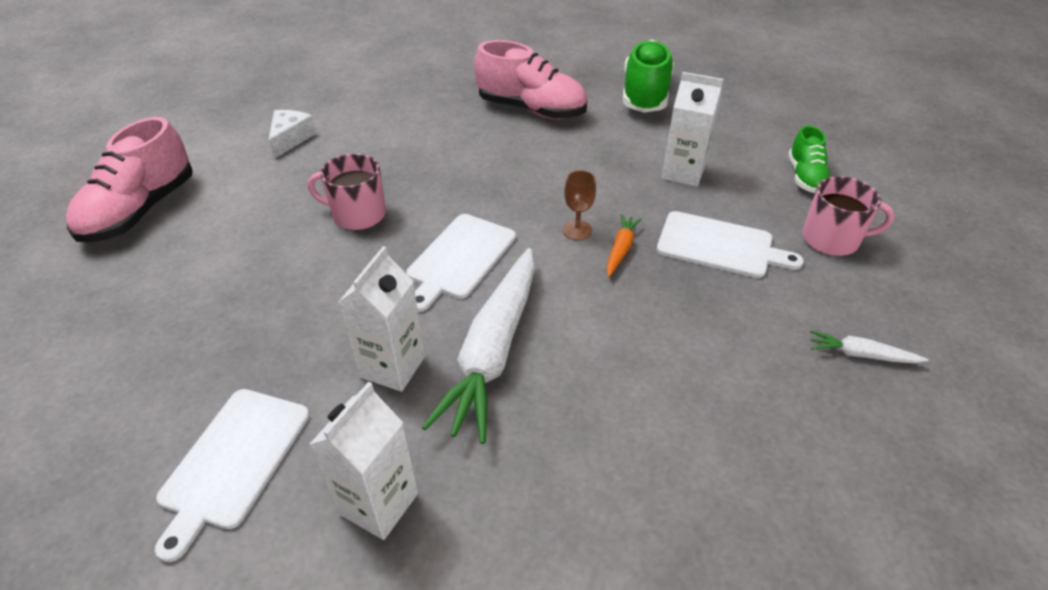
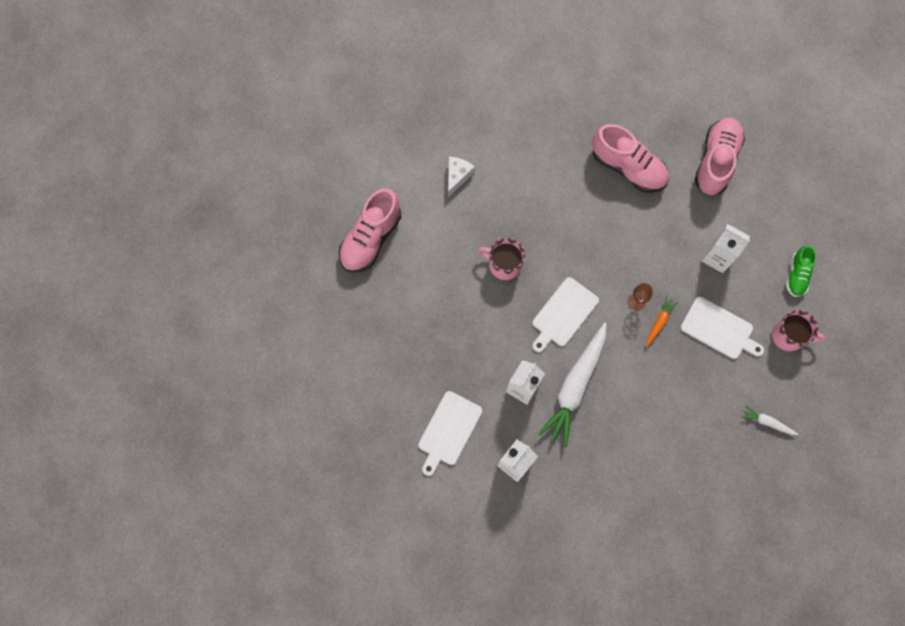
camera: 10 degrees right, 30 degrees up
(645, 94) = (716, 161): green shoe -> pink shoe

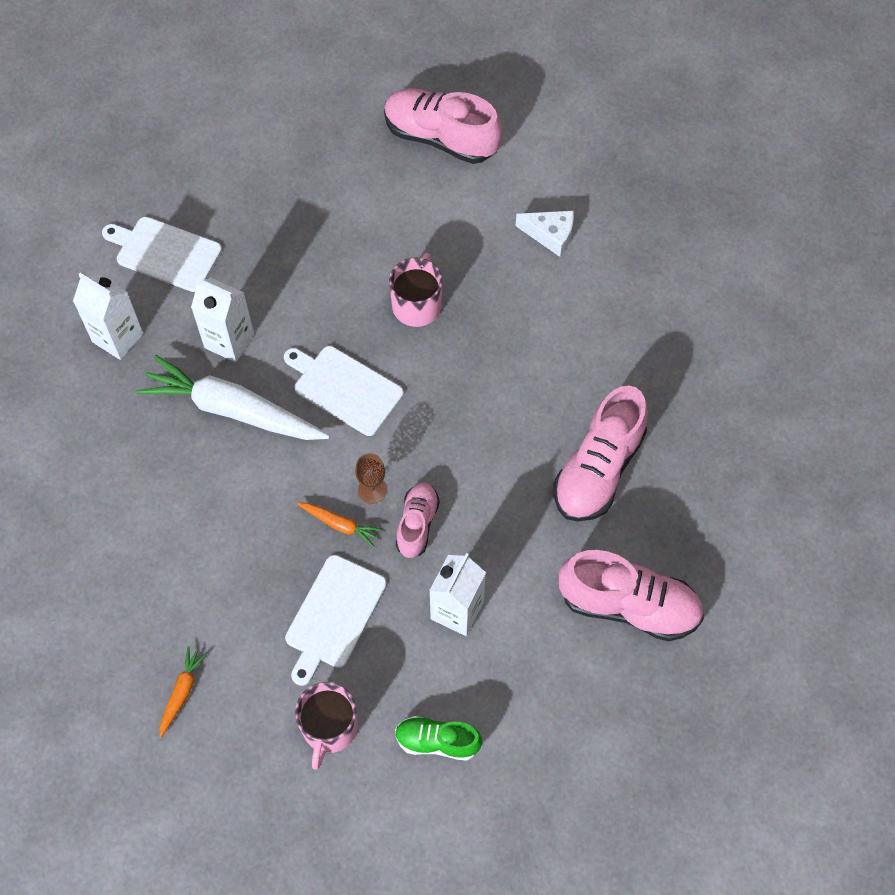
camera: 85 degrees right, 10 degrees down
(660, 276) = (417, 524): none -> pink shoe
(767, 422) = (182, 692): white carrot -> orange carrot

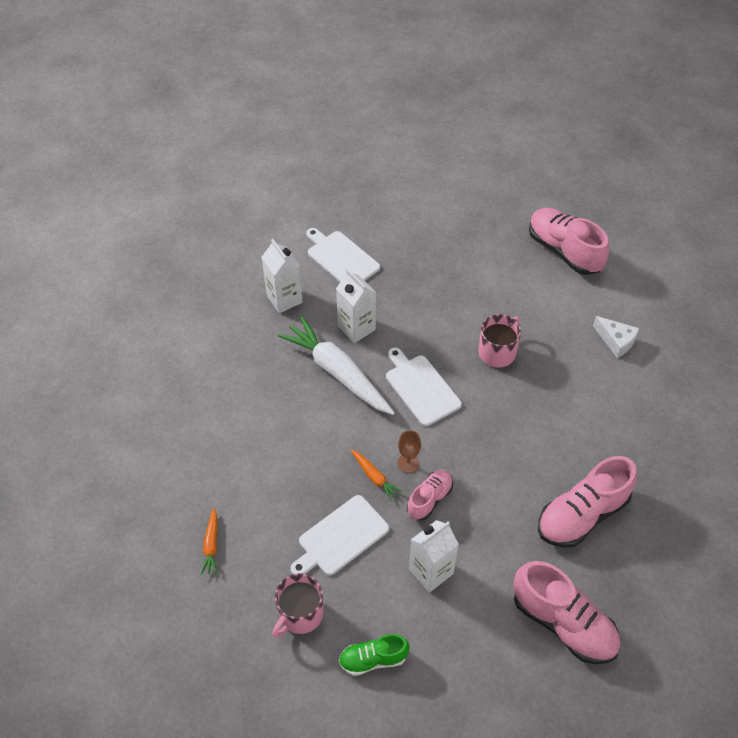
camera: 25 degrees right, 10 degrees down
(182, 692) = (211, 545): orange carrot -> orange carrot turned 135 degrees clockwise
(437, 741) = (373, 659): green shoe -> green shoe turned 45 degrees counterclockwise

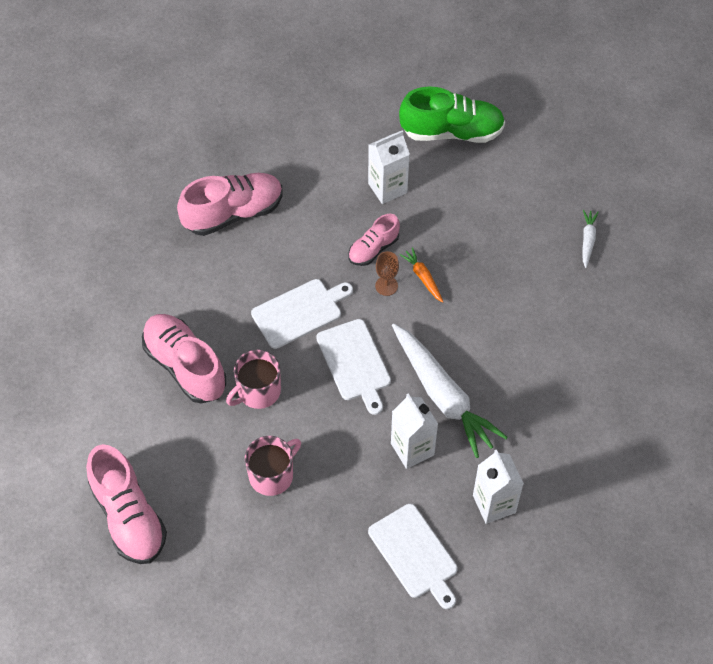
camera: 170 degrees left, 5 degrees up
(211, 545) = (587, 240): orange carrot -> white carrot
(300, 614) = (510, 172): pink mug -> pink mug (272, 475)
(341, 537) = (465, 228): white cutting board -> white cutting board (299, 312)
(373, 659) = (452, 131): green shoe -> green shoe, size x1.75
(563, 623) = (284, 133): pink shoe -> pink shoe (185, 366)
(616, 341) = (120, 383): white cheese -> none

